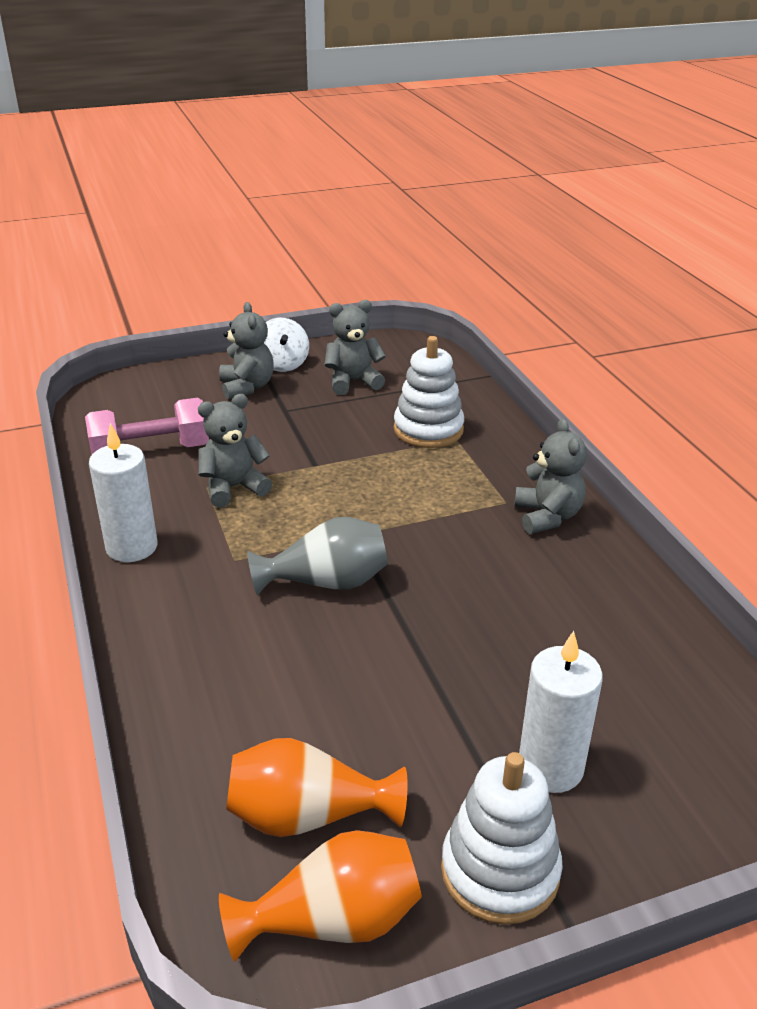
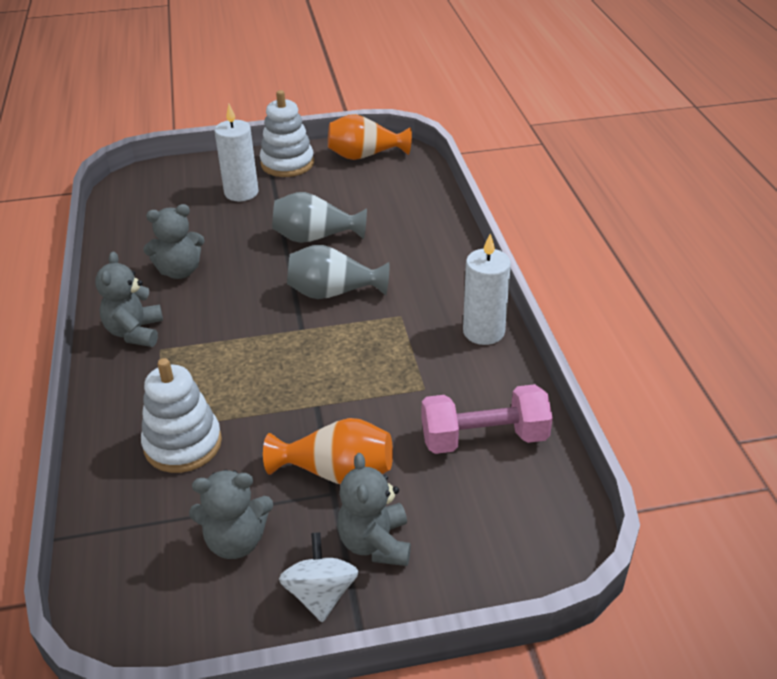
camera: 170 degrees left, 5 degrees up
(233, 488) = (398, 384): grey teddy bear -> grey teddy bear (179, 271)
(307, 816) = (370, 184): orange vase -> orange vase (337, 473)
(378, 672) = (315, 237): none -> grey vase

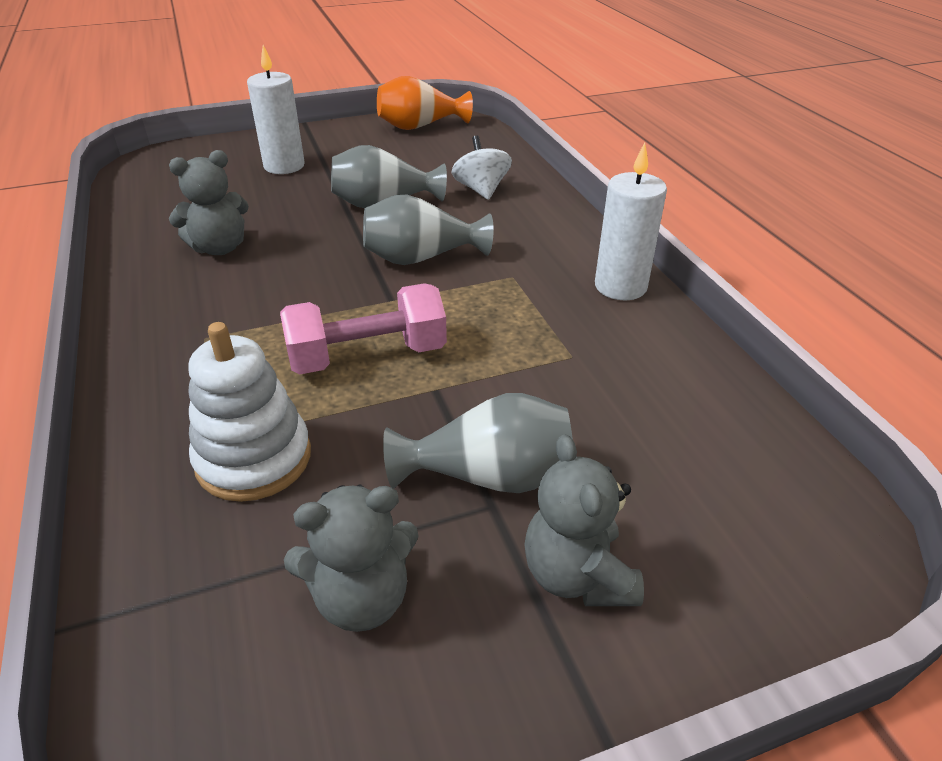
camera: 10 degrees left, 0 degrees up
(135, 332) = (167, 320): grey teddy bear -> none
(287, 163) = (333, 137): white stacking toy -> none
(321, 594) = (518, 671): white spinning top -> white spinning top (481, 190)
(337, 473) = (489, 476): orange vase -> grey vase
(484, 438) = (673, 410): pink dumbbell -> pink dumbbell (367, 355)

